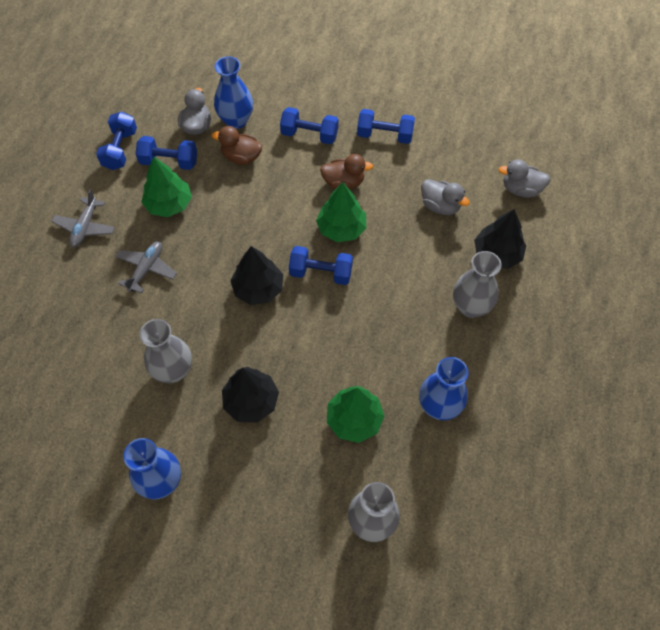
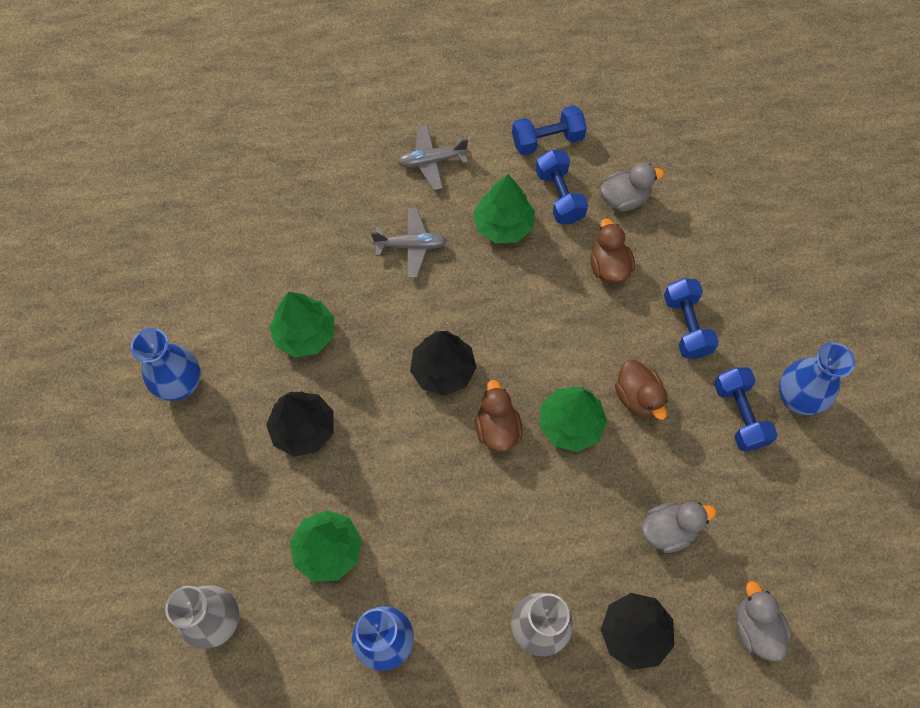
camera: 65 degrees right, 5 degrees up
(173, 370) = (305, 334): grey vase -> green tree
(236, 120) = (658, 235): blue vase -> blue vase (796, 398)
(321, 273) = (497, 428): blue dumbbell -> brown duck
(440, 206) = (668, 530): grey duck -> grey duck turned 120 degrees counterclockwise

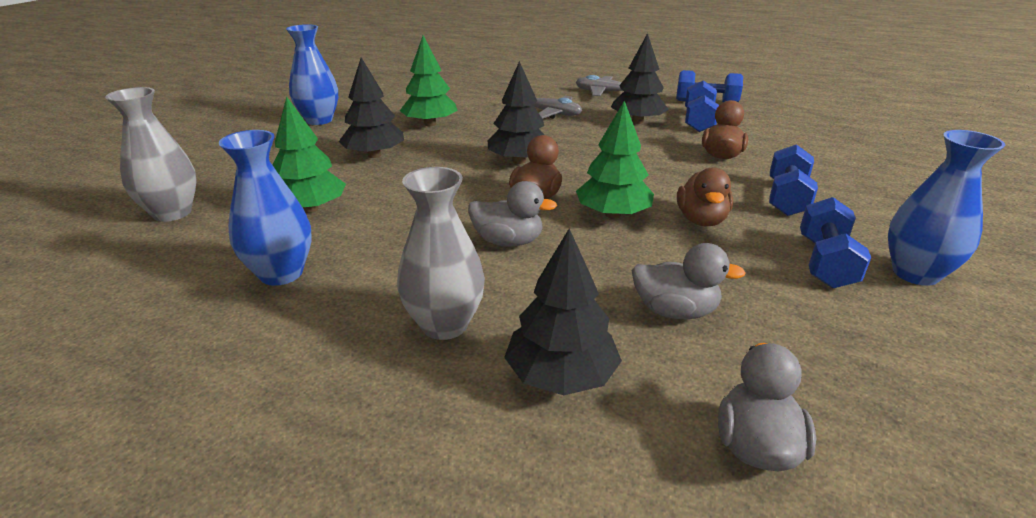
camera: 30 degrees right, 35 degrees down
(503, 225) = (637, 121): green tree -> black tree
(624, 199) = (760, 133): grey duck -> grey duck (508, 241)

